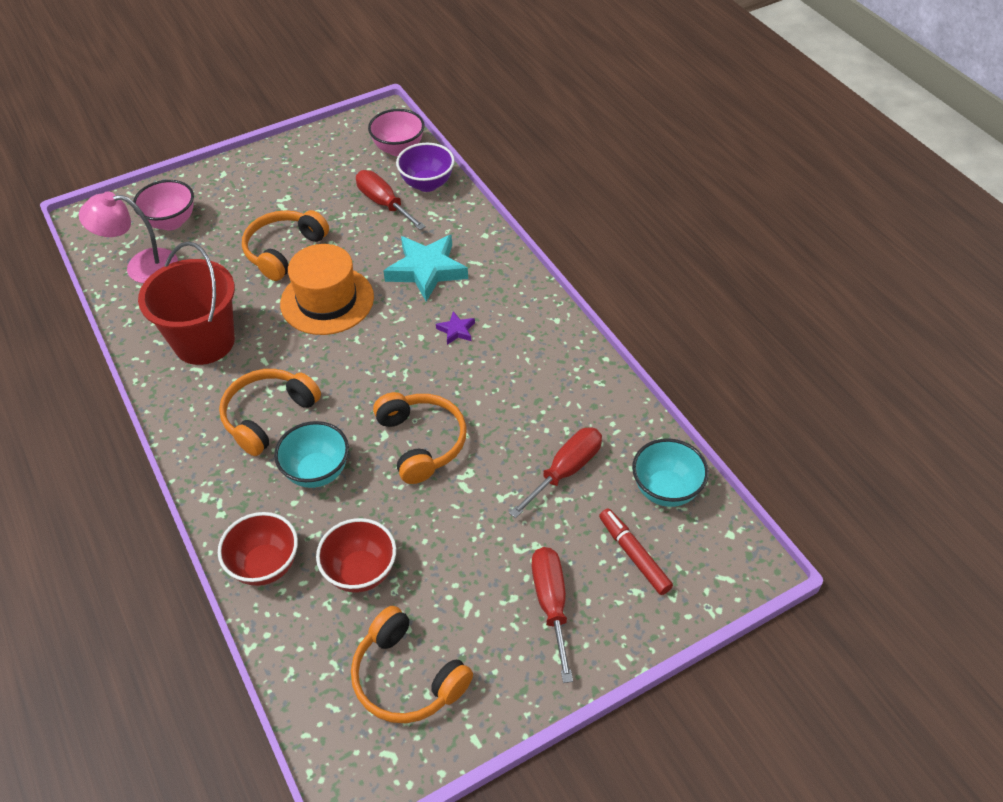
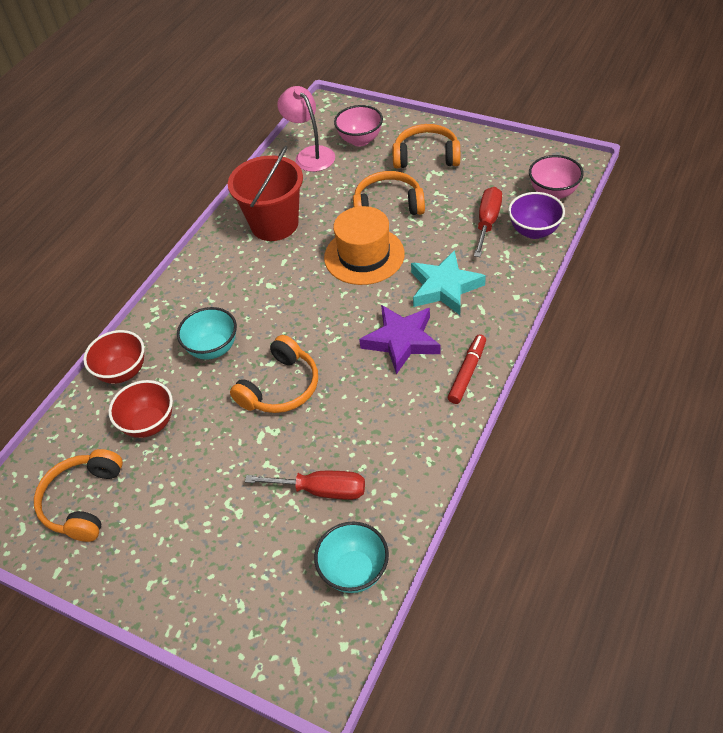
camera: 60 degrees right, 0 degrees up
(268, 416) = (239, 294): orange headphones -> orange headphones (426, 156)
(456, 330) = (401, 341): purple star -> purple star, size x2.20
(551, 604) = (193, 553): red screwdriver -> none
(634, 555) = (273, 583): red marker -> red marker (467, 372)

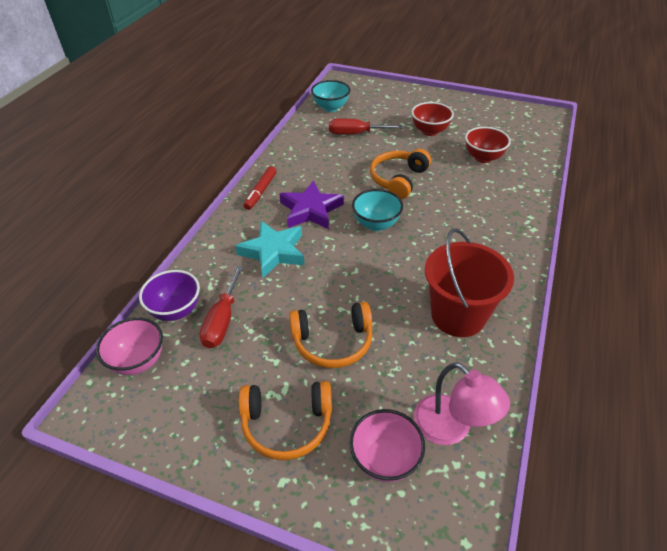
camera: 170 degrees right, 5 degrees down
(83, 501) = (499, 124): orange headphones -> none
(123, 372) = (525, 184): red bowl -> red bowl (430, 131)
(213, 349) = (462, 201): turquoise bowl -> turquoise bowl (376, 224)
(364, 256) = (352, 281): orange hat -> none

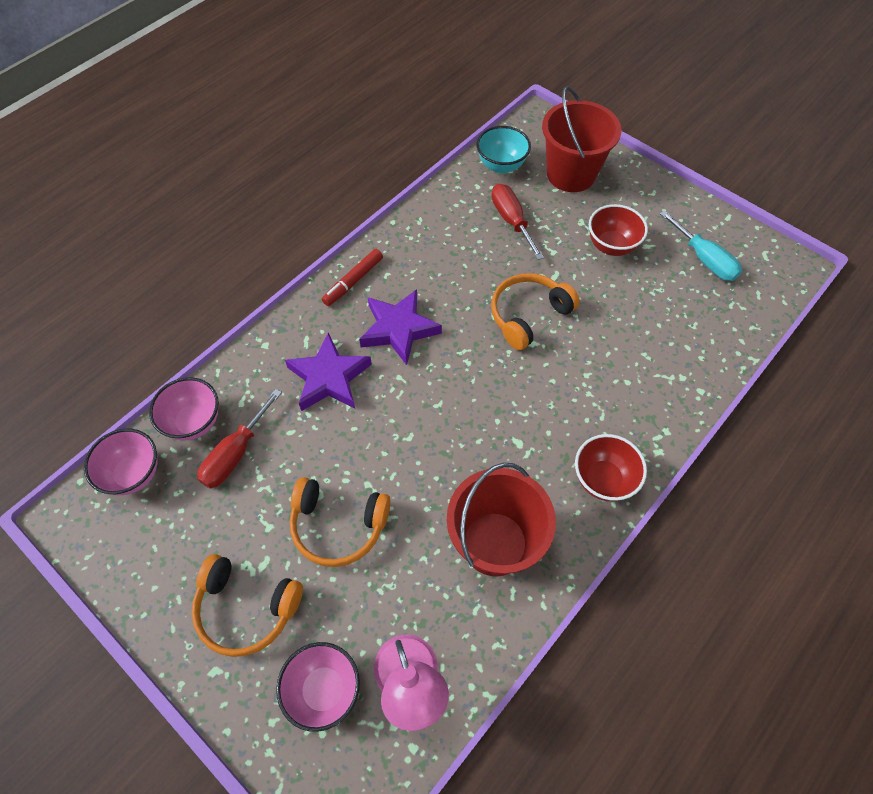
camera: 20 degrees right, 15 degrees up
(176, 310) = (194, 422): purple bowl -> pink bowl
(273, 252) = (329, 378): turquoise star -> purple star
(355, 133) = (511, 221): red screwdriver -> red screwdriver turned 45 degrees clockwise
(376, 224) = (466, 377): turquoise bowl -> none
(380, 102) = (571, 174): none -> red bucket
(483, 158) = (658, 314): red bowl -> red bowl (603, 479)
(492, 124) = (704, 259): none -> turquoise screwdriver

